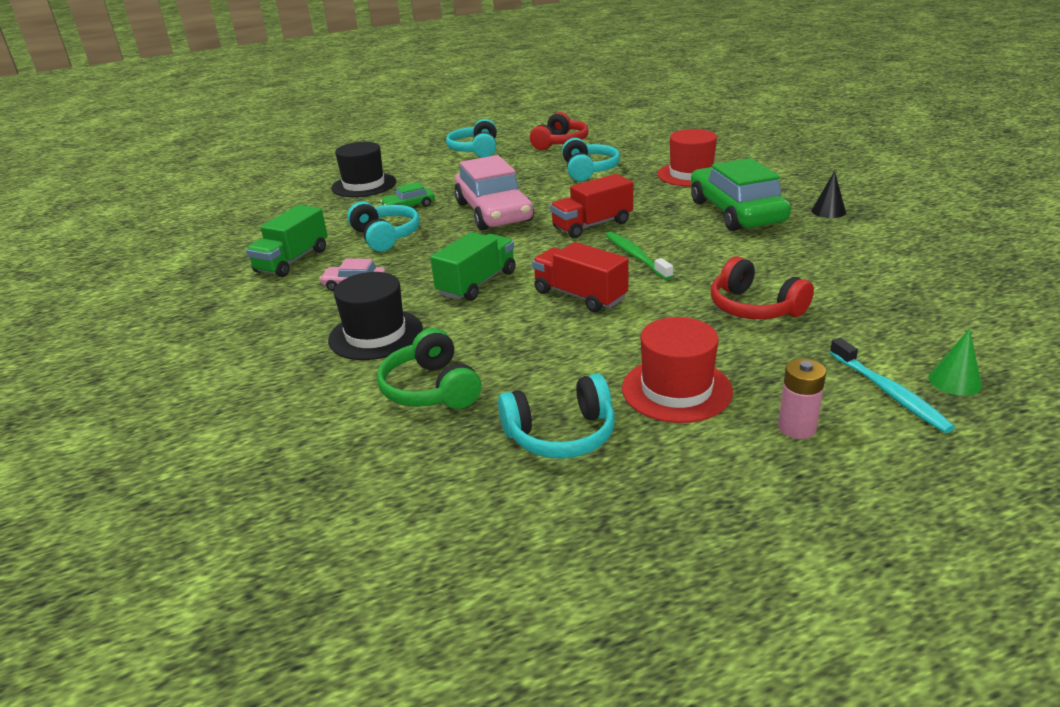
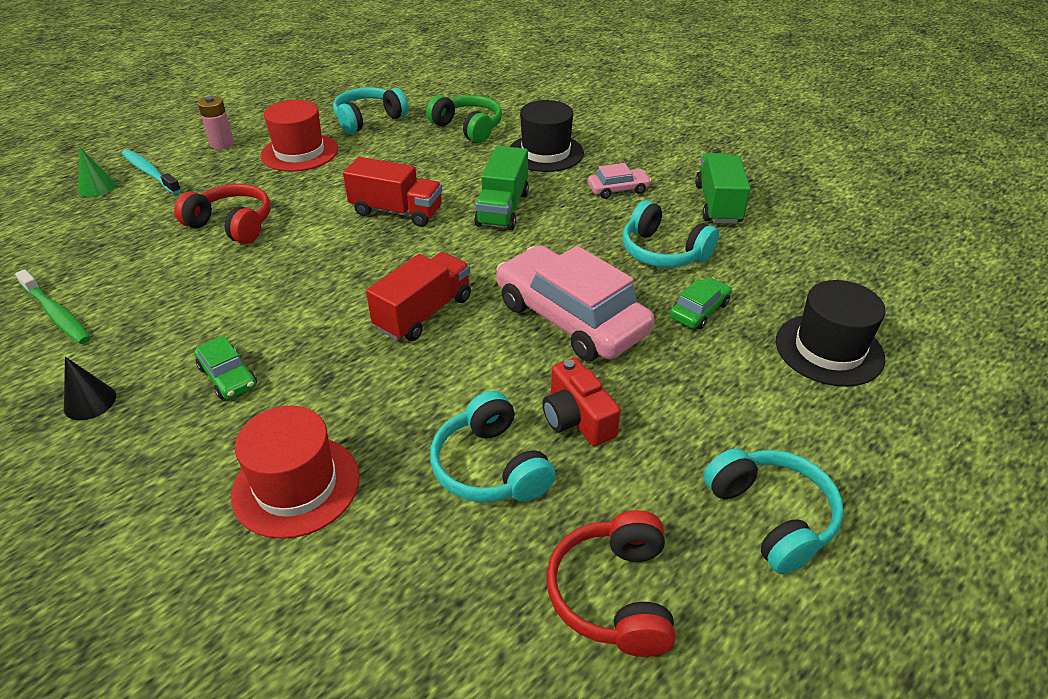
camera: 155 degrees right, 10 degrees up
(531, 178) = (577, 418): none -> red camera
(636, 256) = (354, 269): green toothbrush -> green toothbrush (57, 314)
(736, 212) = (228, 377): green car -> green car, size x0.45

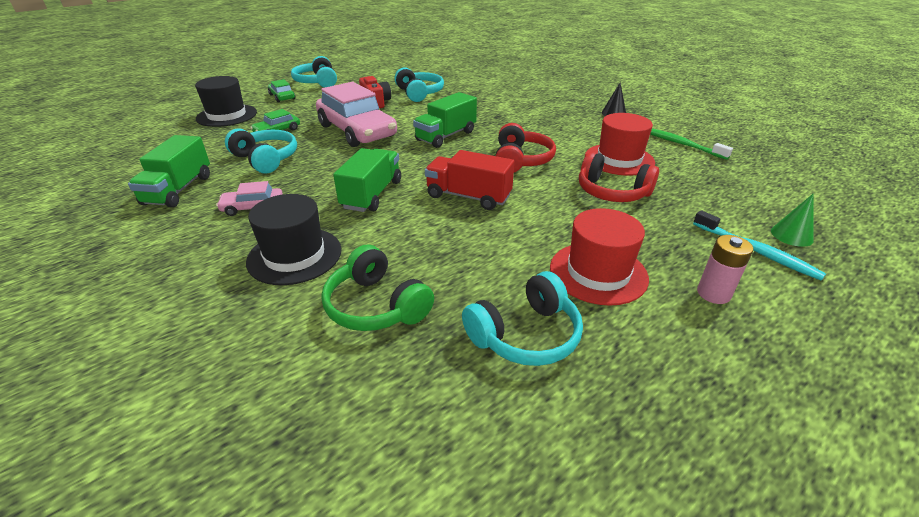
camera: 175 degrees left, 5 degrees down
(228, 377) = (550, 118): green car -> green car (282, 97)
(296, 485) = (499, 92): red hat -> red hat (619, 159)
(423, 313) = (446, 136): red truck -> green truck
(614, 594) = (385, 74): red headphones -> red headphones (520, 160)

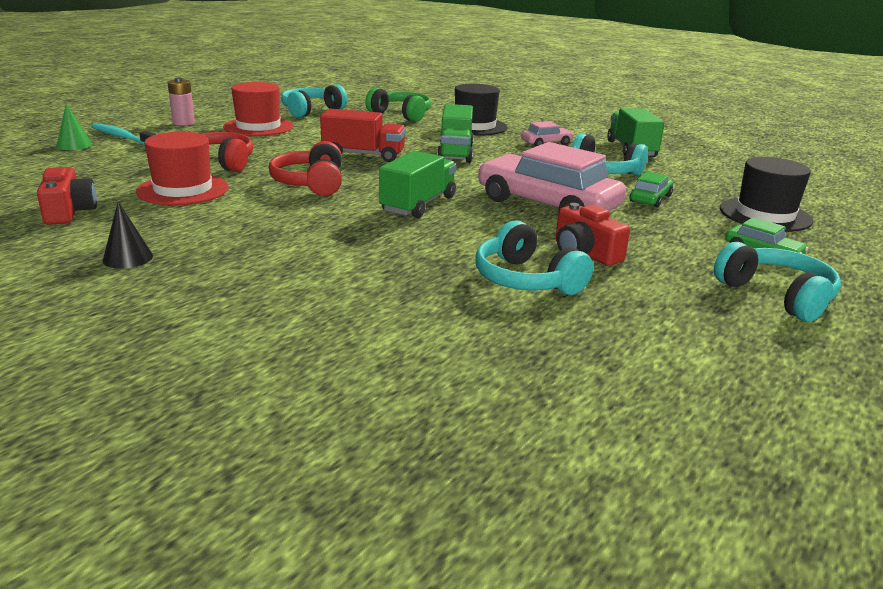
camera: 165 degrees right, 10 degrees down
(681, 144) = (69, 211): green toothbrush -> red camera

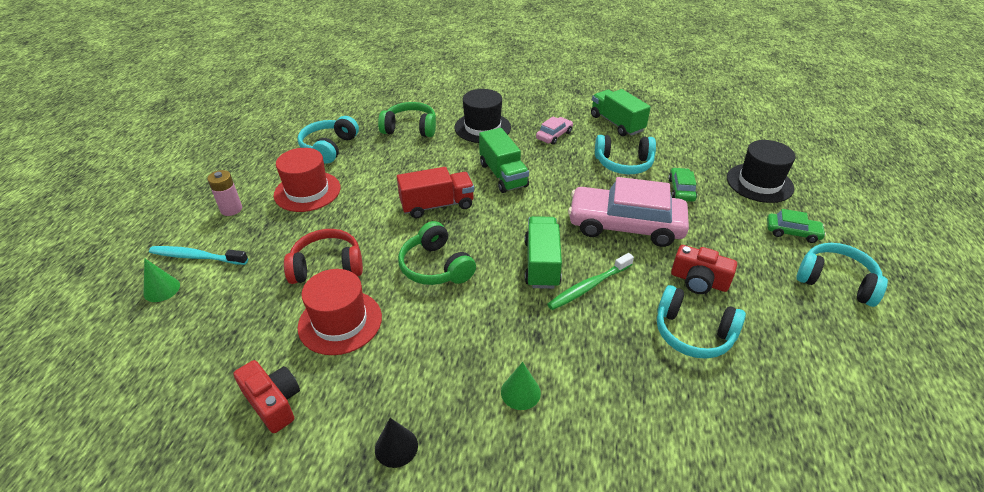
camera: 25 degrees left, 15 degrees up
(284, 263) = (520, 392): none -> green cone
(311, 183) = (436, 267): red headphones -> green headphones
(448, 227) = (588, 287): none -> green toothbrush

